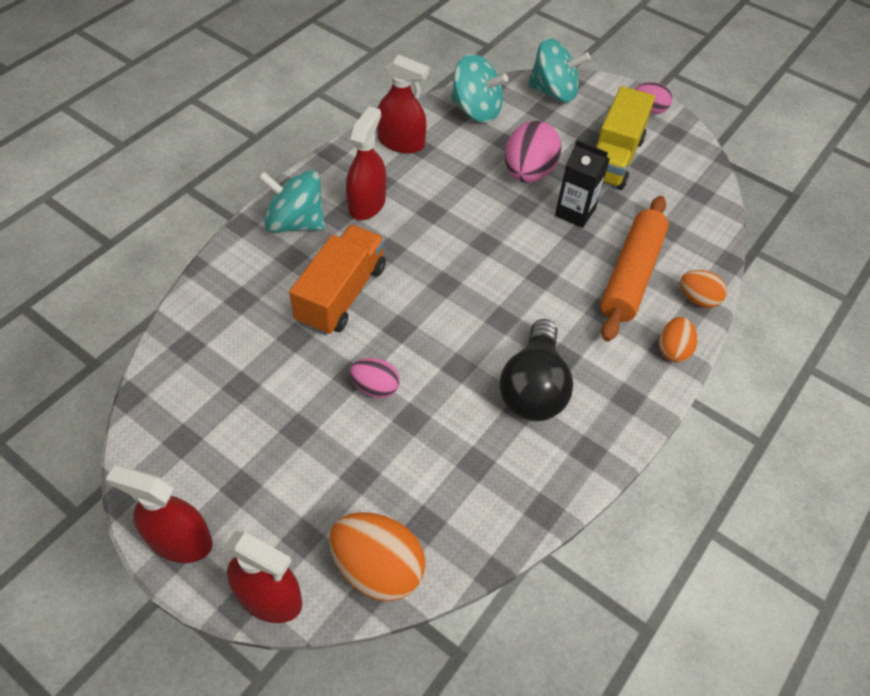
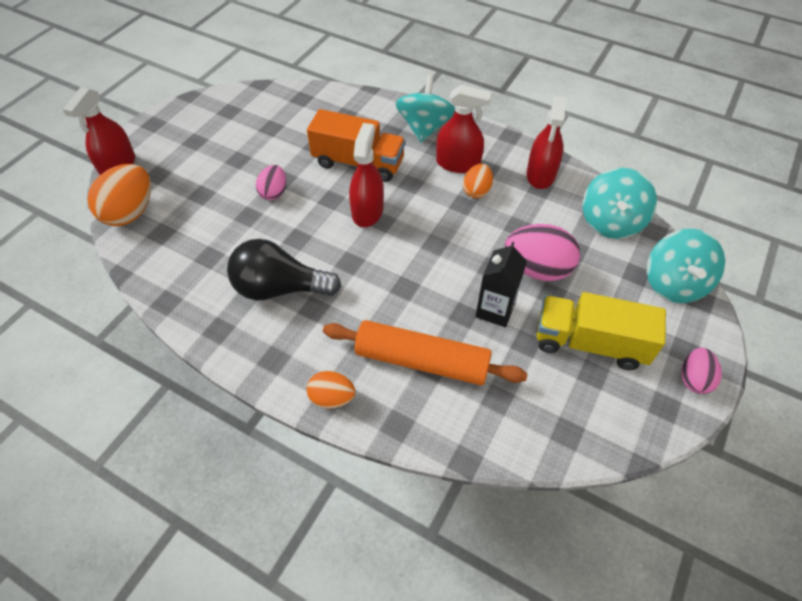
camera: 85 degrees right, 0 degrees up
(180, 540) = (160, 123): red spray bottle -> red spray bottle (367, 211)
(698, 299) = (402, 424): orange egg -> orange egg (476, 191)

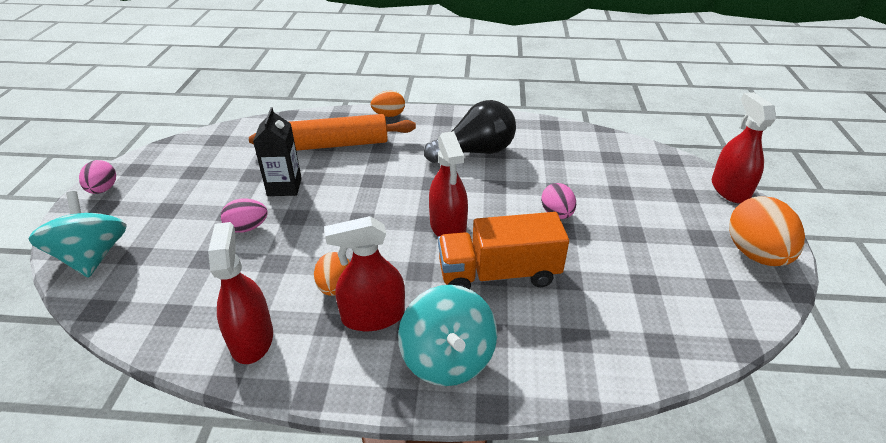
camera: 155 degrees right, 15 degrees down
(130, 212) = (657, 161): orange egg -> orange egg (755, 254)
(537, 269) = (247, 228): pink egg -> pink egg, size x0.58
(590, 343) = (195, 188): yellow truck -> none
(611, 222) = (154, 303): turquoise spinning top -> none

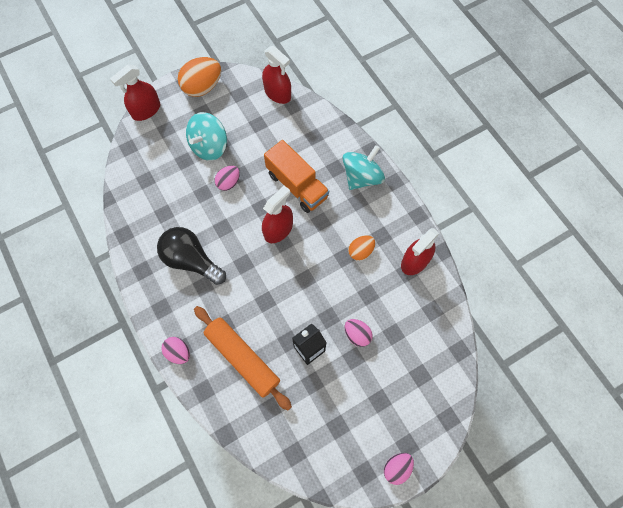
camera: 125 degrees left, 30 degrees up
(92, 257) = (440, 397): turquoise spinning top -> turquoise spinning top (209, 146)
(373, 316) = (364, 221): red spray bottle -> red spray bottle (277, 93)
(389, 115) = (178, 352): orange egg -> pink egg

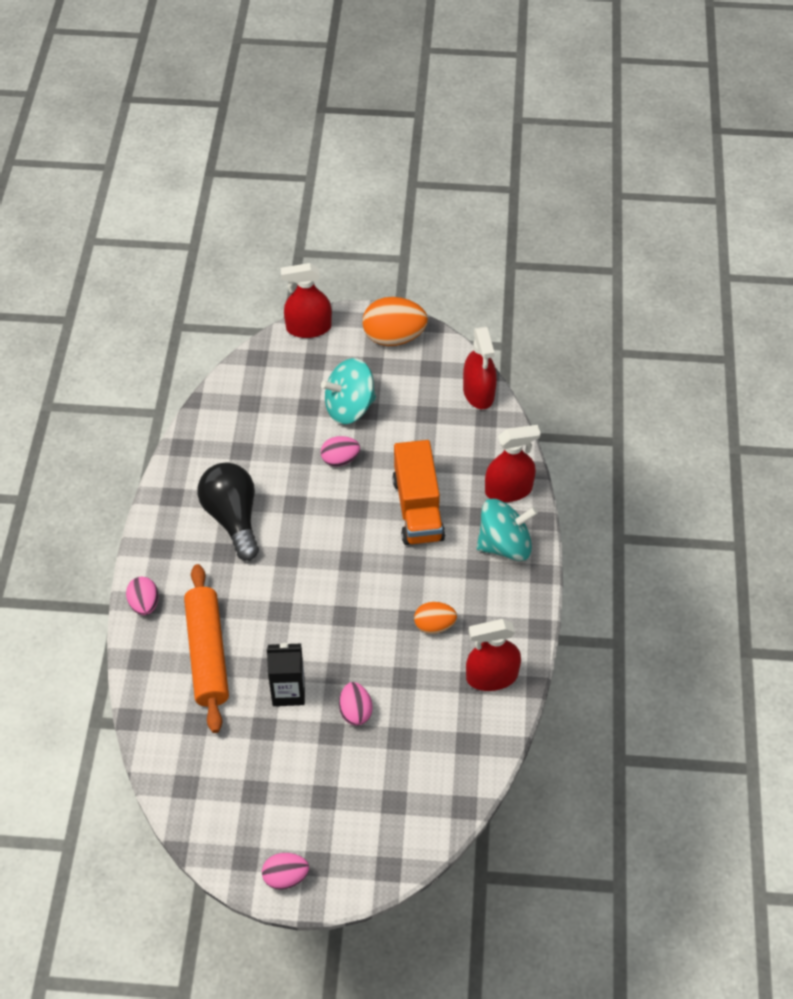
camera: 35 degrees right, 15 degrees down
(278, 229) = (356, 544): red spray bottle -> red spray bottle (508, 490)

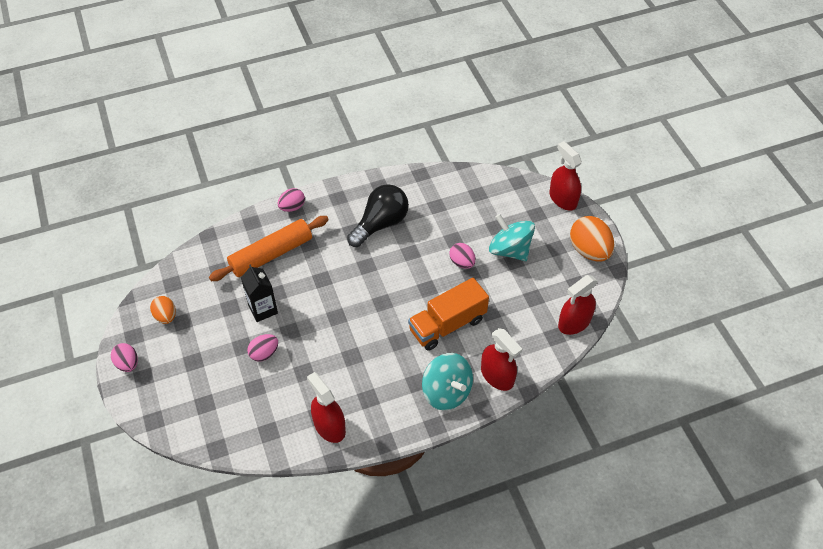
camera: 65 degrees right, 0 degrees up
(434, 625) = (354, 373): orange egg -> orange egg (166, 316)

